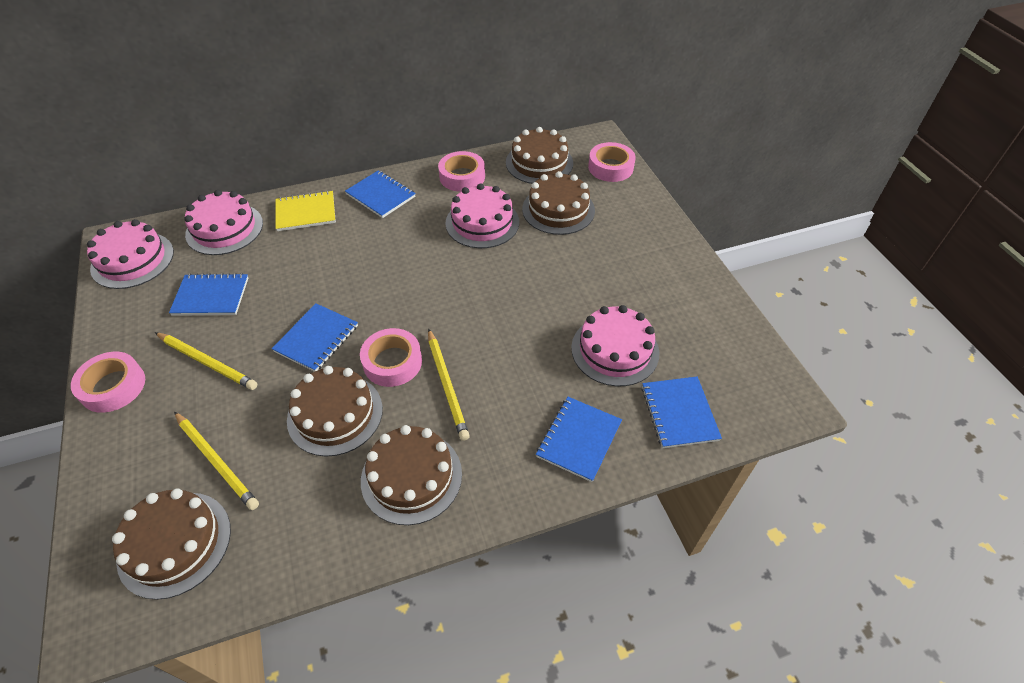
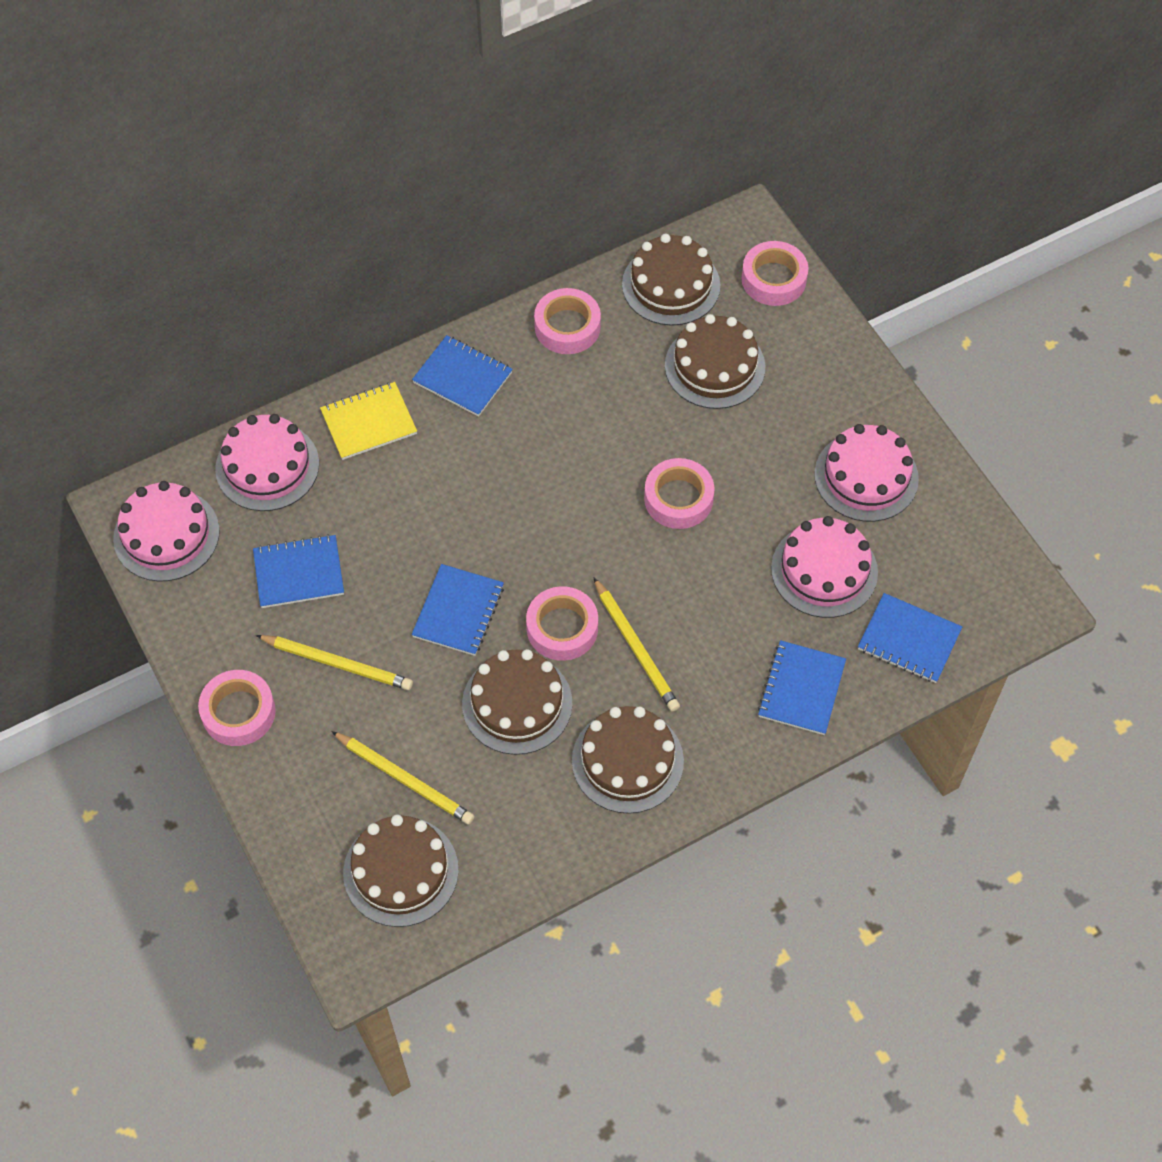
camera: 10 degrees left, 10 degrees up
(482, 222) = (616, 403): pink cake -> pink cake (866, 476)
(510, 286) = (678, 498): none -> pink tape
(679, 413) = (909, 640): blue notebook -> blue notebook turned 45 degrees counterclockwise

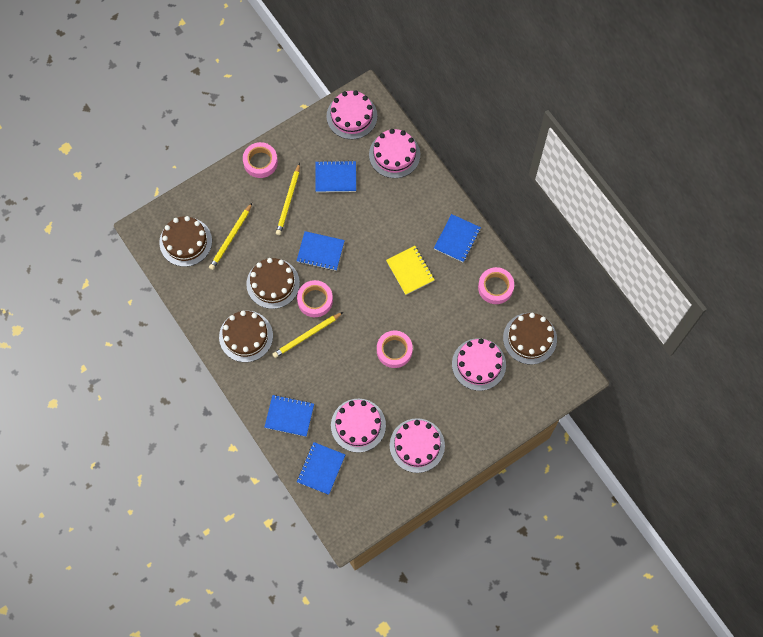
camera: 85 degrees right, 10 degrees up
(299, 573) = (335, 177): blue notebook -> blue notebook turned 75 degrees counterclockwise
(369, 422) = (425, 197): yellow notebook -> yellow notebook (410, 271)
(714, 366) = (478, 364): brown cake -> pink cake
(773, 279) = (541, 392): pink tape -> none

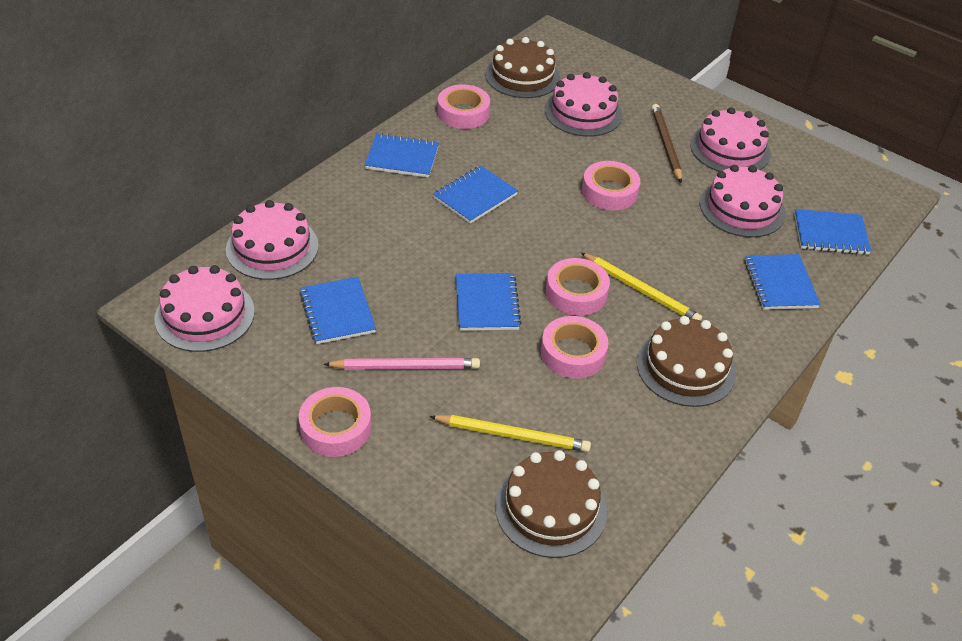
camera: 110 degrees left, 25 degrees down
(273, 283) = (573, 353): brown cake -> pink tape
(288, 201) = (405, 367): yellow pencil -> pink pencil
(410, 271) = (475, 196): yellow notebook -> blue notebook
(432, 405) = (665, 144): none -> brown pencil

